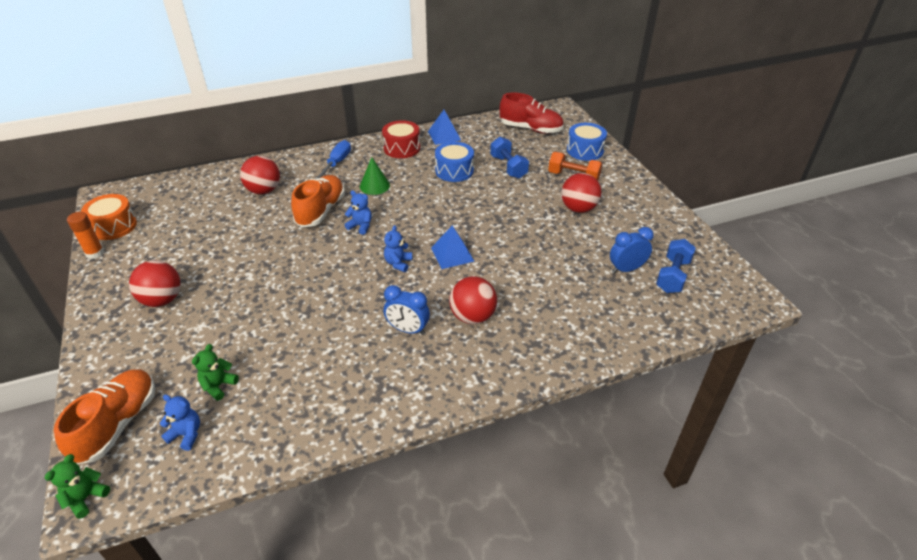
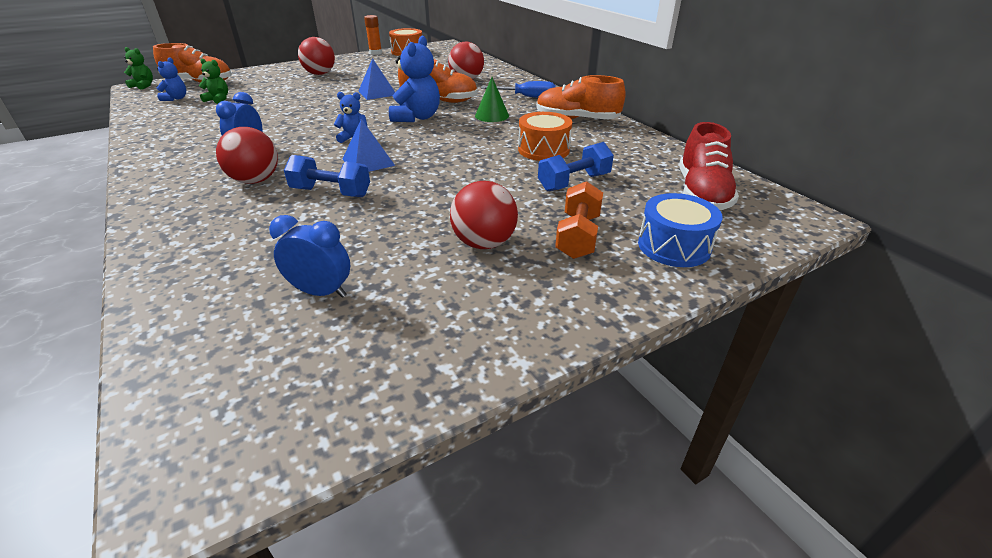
camera: 80 degrees right, 5 degrees down
(360, 226) = (417, 117): blue teddy bear -> blue teddy bear, size x1.79
(402, 148) = (576, 120): red drum -> orange shoe
(444, 135) = (625, 138): blue pyramid -> blue pyramid (377, 93)
(454, 171) = (543, 150): blue drum -> orange drum
(626, 269) = (321, 292): blue clock -> blue clock turned 45 degrees counterclockwise
(673, 276) = (292, 348): blue dumbbell -> blue dumbbell (331, 192)

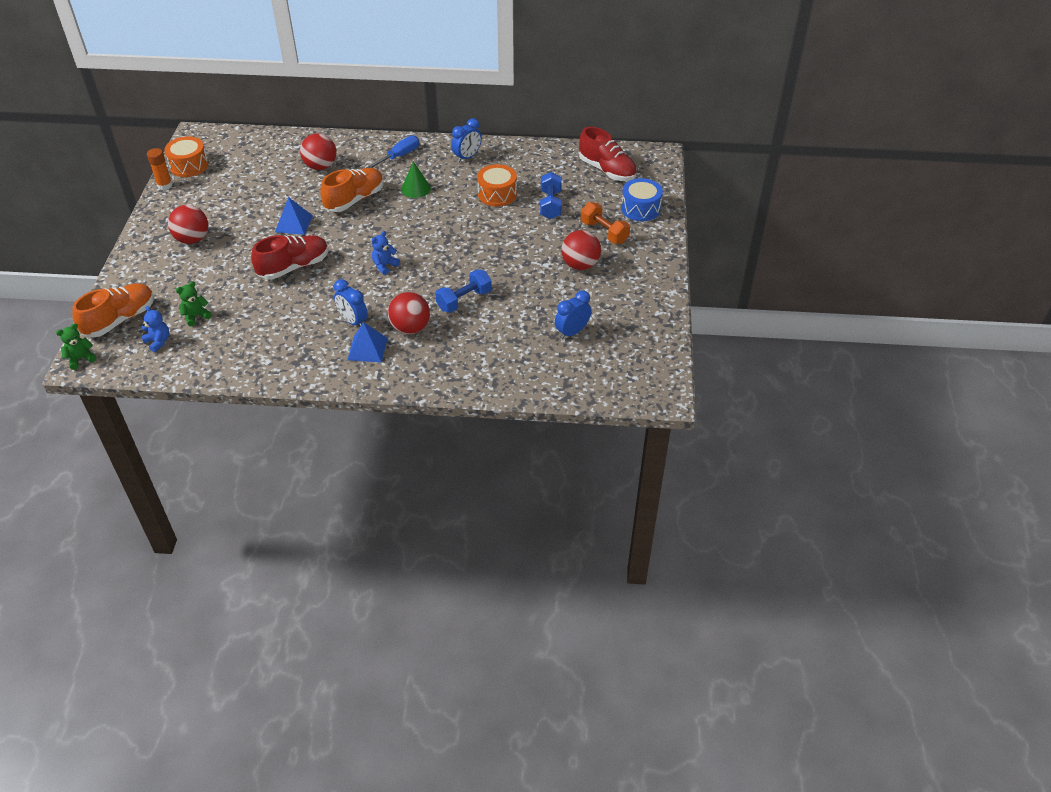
camera: 55 degrees left, 10 degrees up
(316, 109) = (294, 267): none -> red shoe
(368, 162) = (434, 272): blue pyramid -> blue pyramid (367, 349)
(417, 117) = (377, 223): blue teddy bear -> none
(576, 120) = (467, 157): orange shoe -> blue clock

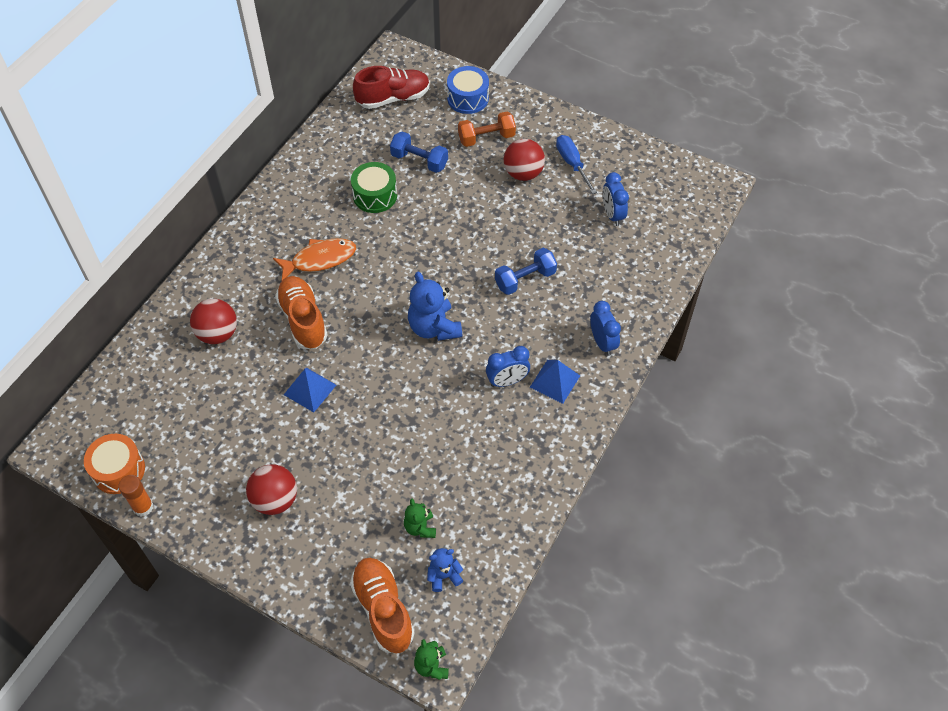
camera: 65 degrees left, 10 degrees up
(294, 267) = (388, 410): red shoe -> none
(384, 266) = (434, 327): blue teddy bear -> blue teddy bear, size x1.79
(399, 156) = (250, 255): blue screwdriver -> blue screwdriver (572, 163)
(410, 328) = (542, 336): red ball -> none
(416, 189) = (320, 259): green cone -> orange fish
(464, 300) = (525, 279): blue dumbbell -> blue dumbbell turned 75 degrees clockwise
(467, 157) = (294, 198): blue clock -> blue clock (602, 342)
(497, 194) = (375, 195): orange drum -> green drum

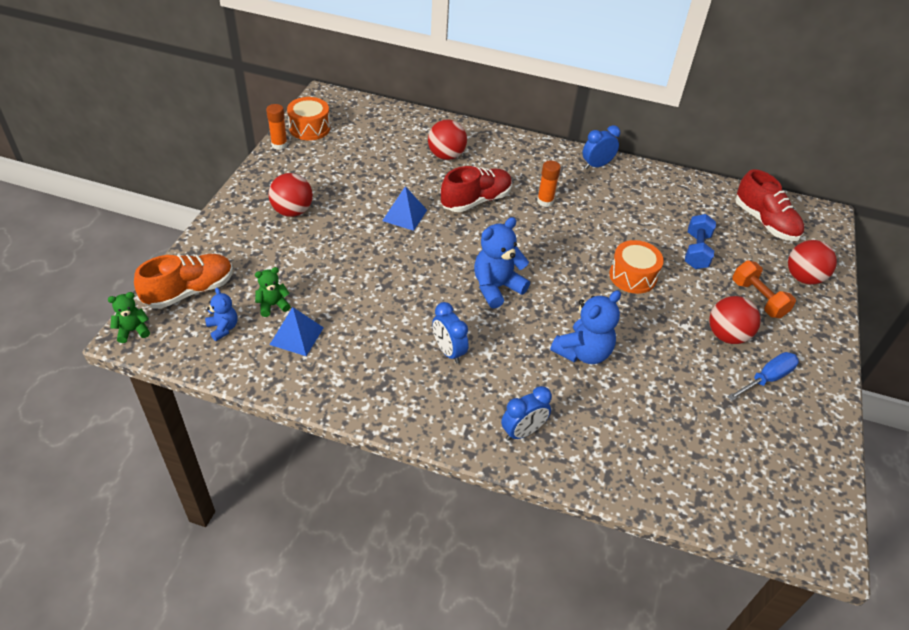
camera: 75 degrees right, 10 degrees down
(303, 320) = (476, 200): orange shoe -> red shoe
(320, 259) = (545, 201): orange fish -> orange glue stick
(375, 195) = (636, 226): green drum -> none
(441, 217) = (632, 276): none -> orange drum
(468, 98) = (803, 277): blue drum -> red ball
(525, 279) = (583, 352): blue dumbbell -> blue teddy bear
(555, 381) = (459, 392): blue pyramid -> blue pyramid (296, 336)
(612, 215) = (711, 426): blue clock -> blue clock (596, 165)

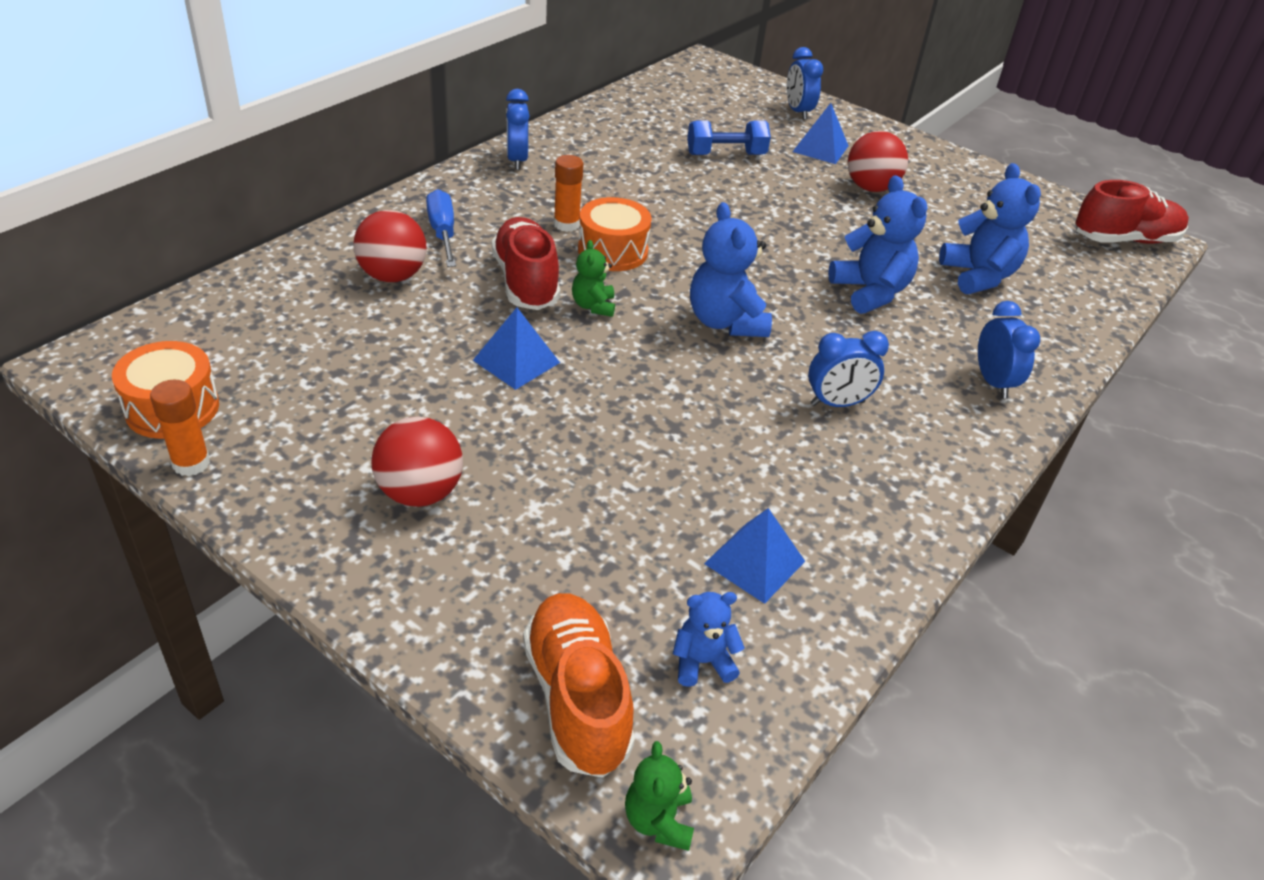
camera: 70 degrees left, 5 degrees down
(273, 305) = (668, 577): green teddy bear -> green teddy bear (593, 306)
(632, 276) = (750, 211): orange drum -> orange drum (613, 251)
(654, 414) = (978, 276): none -> blue teddy bear
(696, 251) = (726, 154): blue dumbbell -> blue dumbbell turned 45 degrees counterclockwise
(758, 299) = (820, 148): orange dumbbell -> blue pyramid
(765, 222) = (698, 97): red shoe -> red shoe (1124, 240)
(767, 378) = (940, 189): blue screwdriver -> blue screwdriver (442, 232)
(803, 277) = (798, 112): red ball -> blue clock

